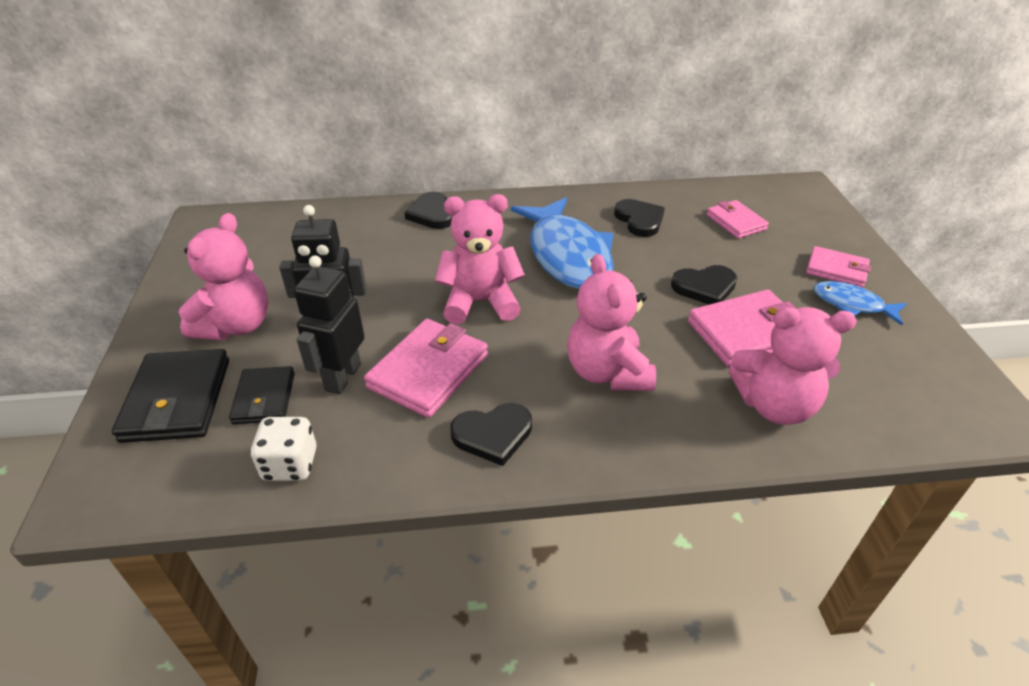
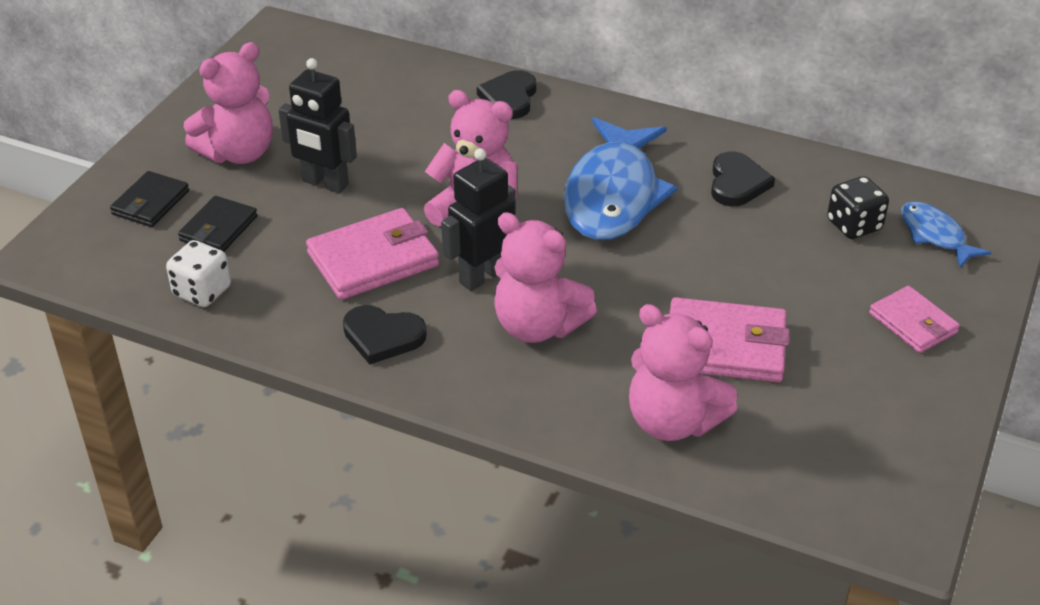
camera: 30 degrees right, 0 degrees up
(177, 400) = (151, 203): black wallet -> black wallet, size x0.62
(342, 377) = (295, 236): black robot -> black robot (482, 276)
(607, 372) = (538, 326): pink teddy bear -> pink teddy bear turned 75 degrees counterclockwise
(704, 287) = (730, 284): black heart -> none
(736, 222) = (854, 225): pink wallet -> black dice
(852, 304) = (882, 365): blue fish -> blue fish (935, 235)

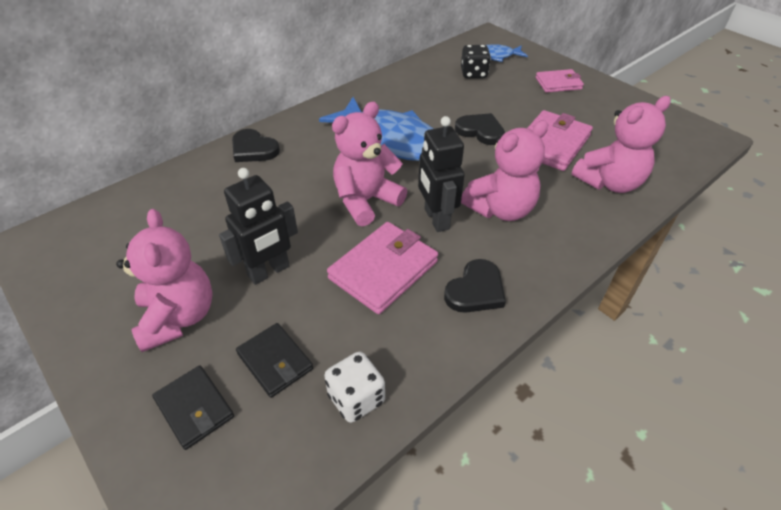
camera: 65 degrees left, 5 degrees up
(373, 259) = (383, 270): pink wallet -> pink wallet turned 45 degrees clockwise
(737, 183) = (413, 95): black heart -> black heart (480, 131)

